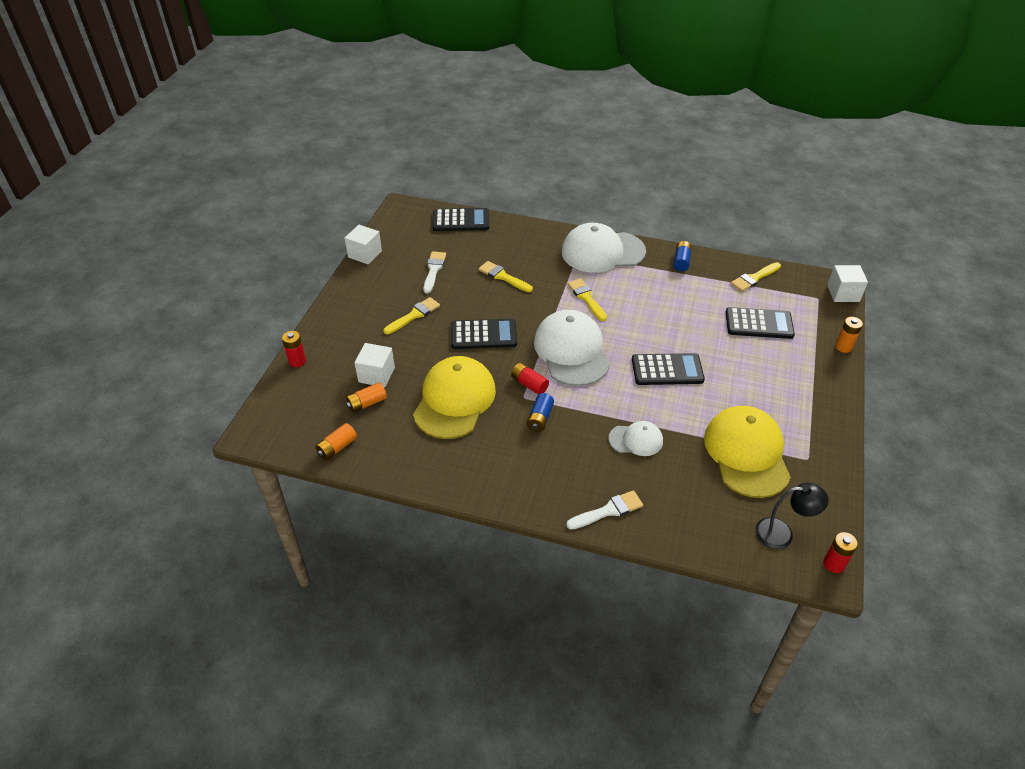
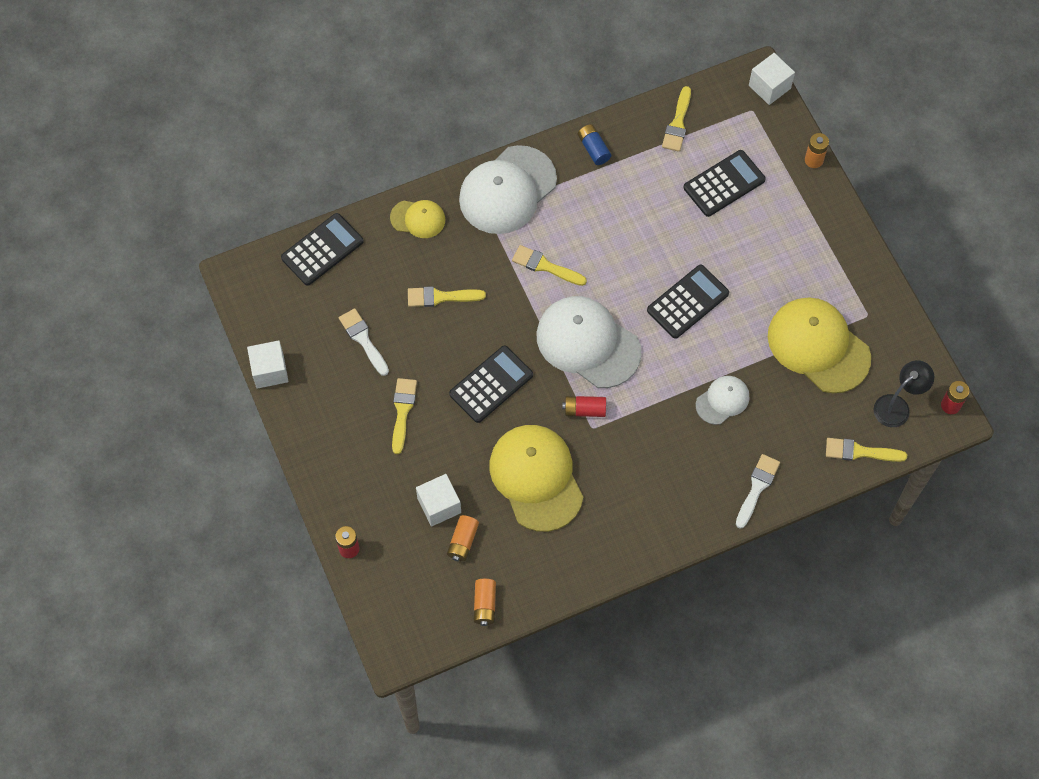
camera: 40 degrees left, 20 degrees up
(532, 236) = (418, 219): none -> yellow cap
(540, 418) = (626, 439): blue battery -> none
(719, 544) = (860, 452): none -> yellow brush

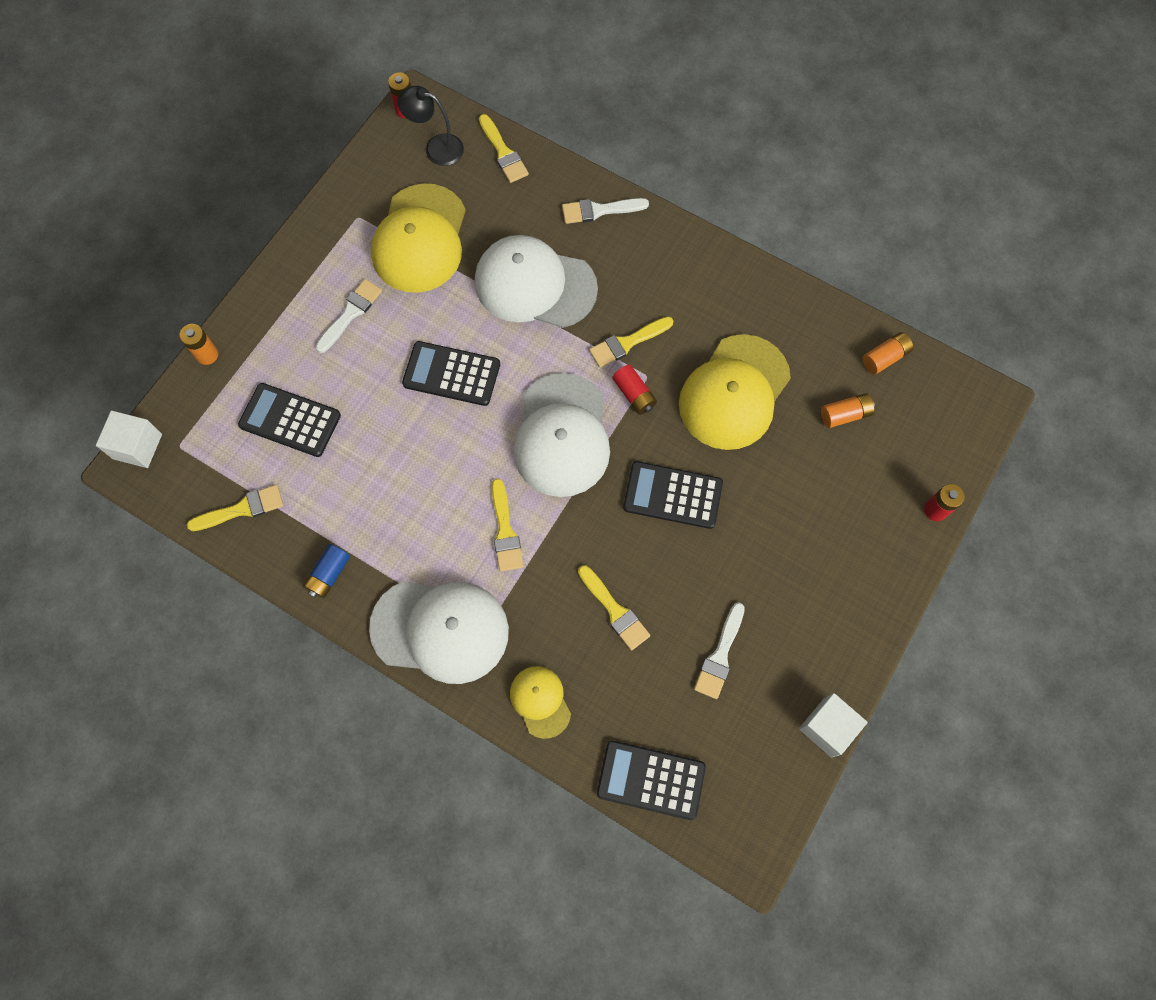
camera: 125 degrees left, 5 degrees up
(402, 411) = (765, 559): yellow brush -> yellow brush (627, 343)
(439, 505) = (829, 459): white cube -> none
(722, 400) = (535, 285): white cap -> white cap, size x1.93
(784, 265) = (350, 314): none -> white brush

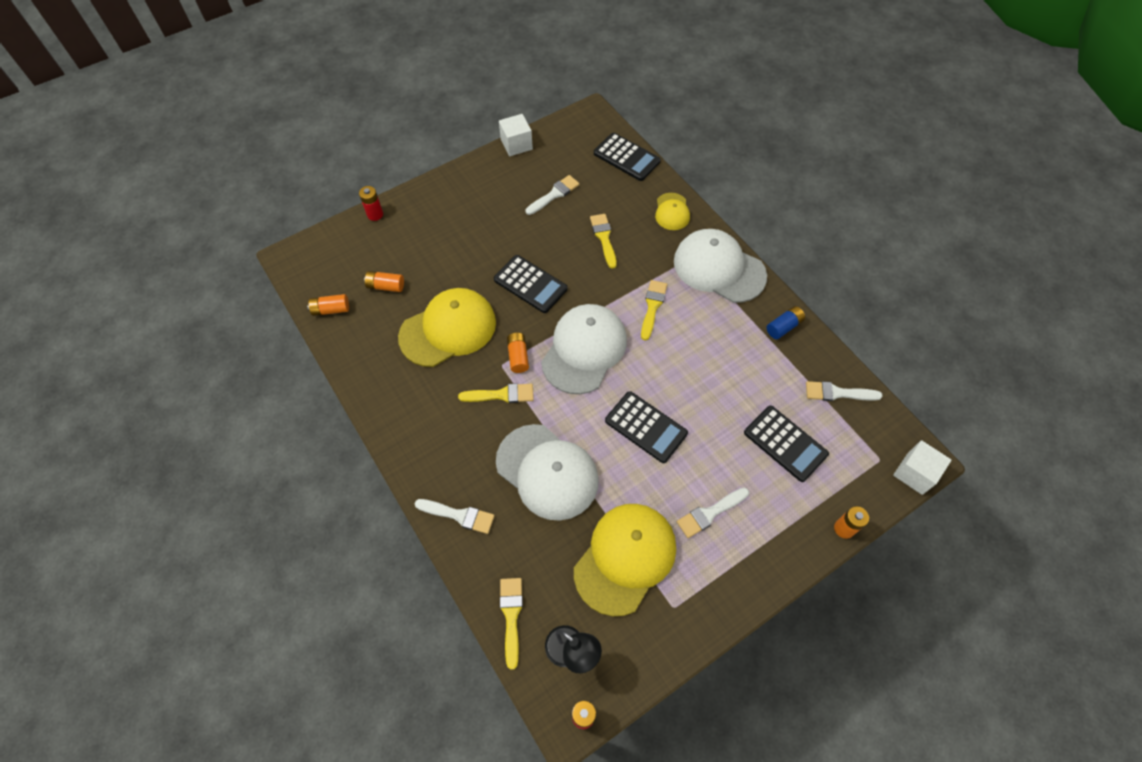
camera: 155 degrees left, 10 degrees down
(241, 509) = (838, 393): yellow brush -> white brush
(634, 394) = (518, 356): red battery -> orange battery

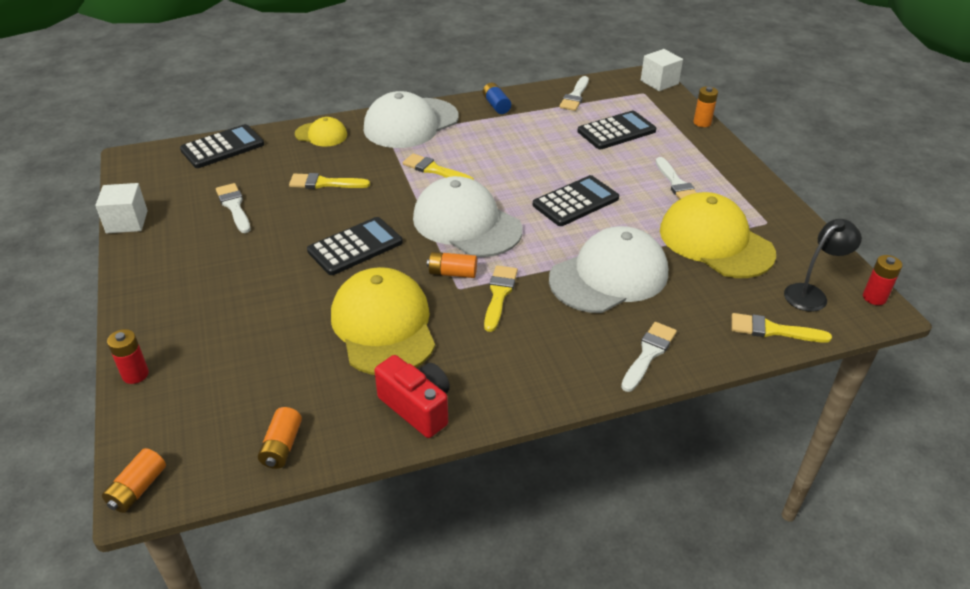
camera: 75 degrees left, 20 degrees down
(375, 372) = (417, 407): none -> red camera
(386, 286) = (277, 378): orange battery -> orange battery (138, 489)

